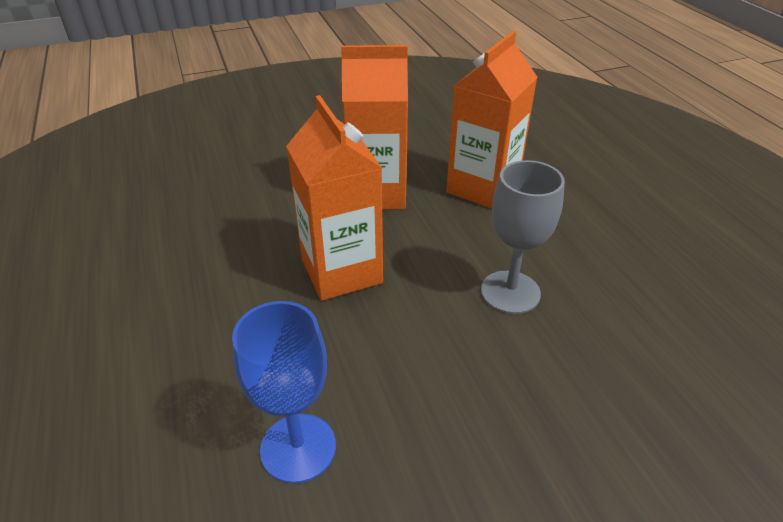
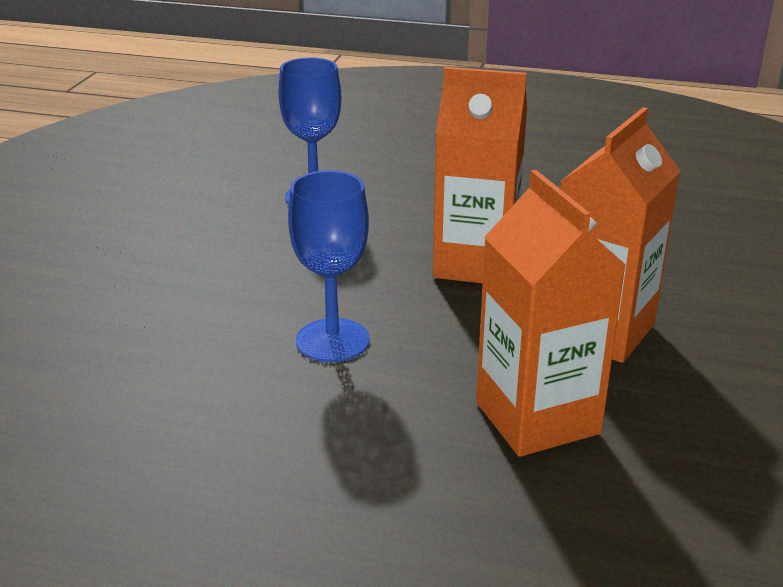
camera: 125 degrees right, 10 degrees down
(510, 292) = (332, 340): grey goblet -> blue goblet

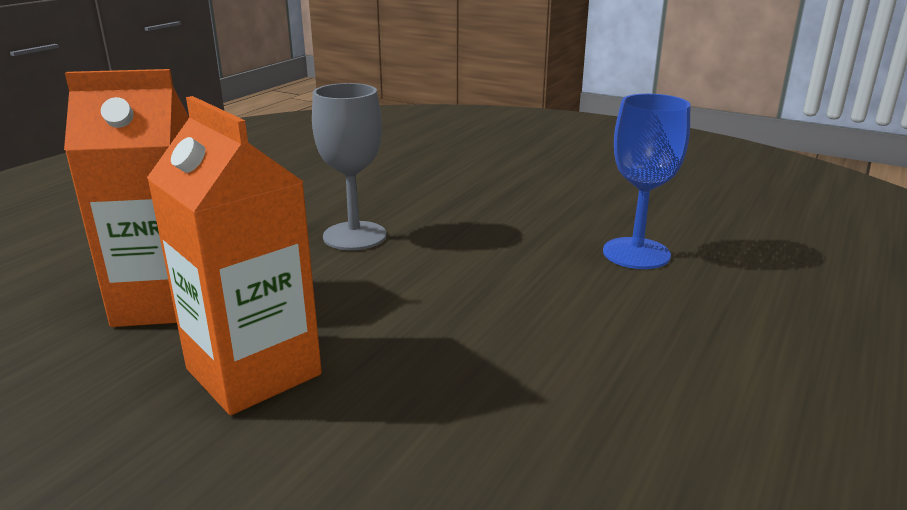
camera: 105 degrees right, 5 degrees down
(332, 340) = (354, 236): blue goblet -> grey goblet
(475, 264) = (445, 322): orange carton -> none

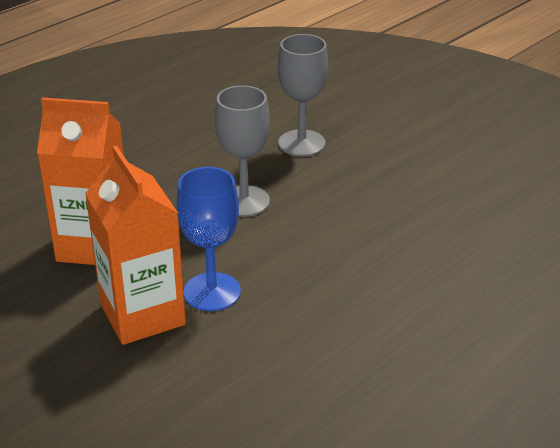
camera: 15 degrees right, 10 degrees up
(400, 182) = (301, 143): none -> grey goblet
(636, 253) = (462, 256): blue goblet -> blue goblet (212, 292)

